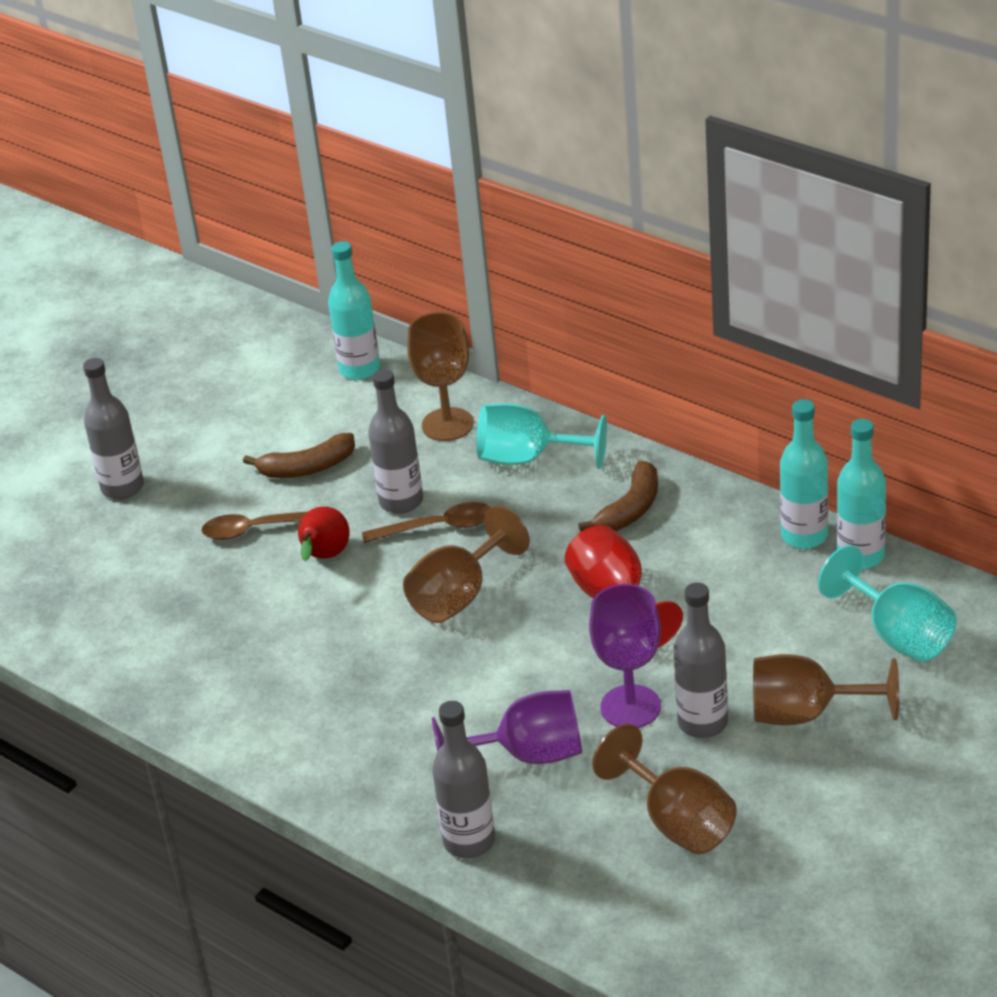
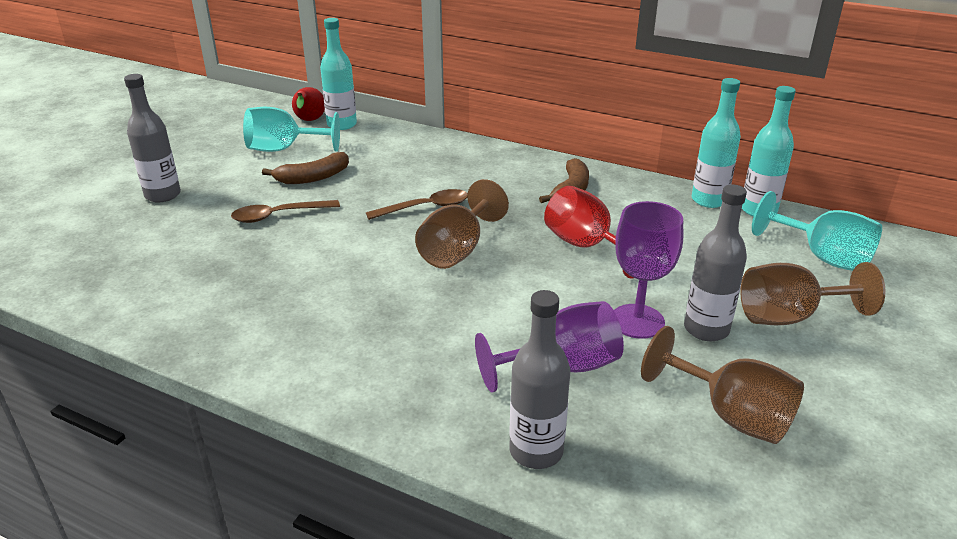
camera: 15 degrees left, 5 degrees down
(324, 557) = (337, 230): red pear -> red pear (309, 121)
(401, 501) = (391, 194): grey bottle -> none
(447, 424) = (414, 150): brown goblet -> none
(528, 458) = (481, 166): turquoise goblet -> turquoise goblet (284, 149)

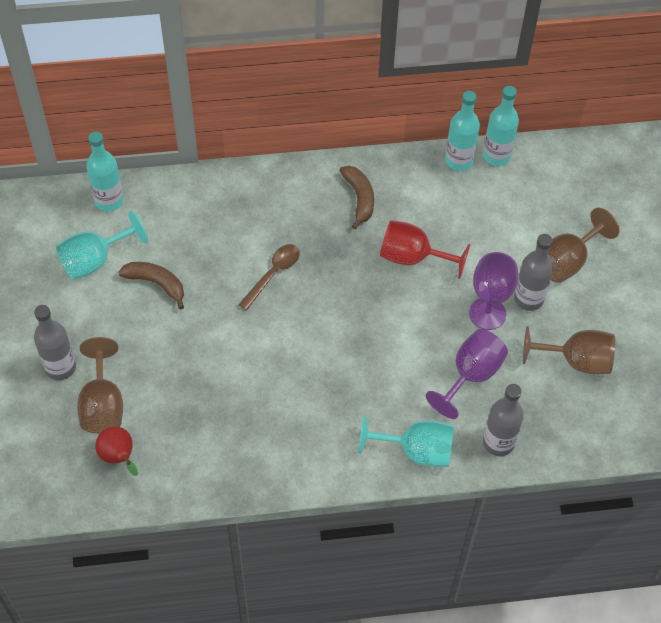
camera: 35 degrees left, 25 degrees up
(278, 215) = (175, 341): brown spoon -> none
(309, 121) = (75, 209): red pear -> red pear (119, 457)
(313, 178) = (156, 284): brown banana -> brown banana turned 90 degrees counterclockwise
(457, 250) = (333, 308): brown goblet -> brown goblet (102, 404)
(822, 257) = (559, 190): turquoise goblet -> turquoise goblet (416, 451)

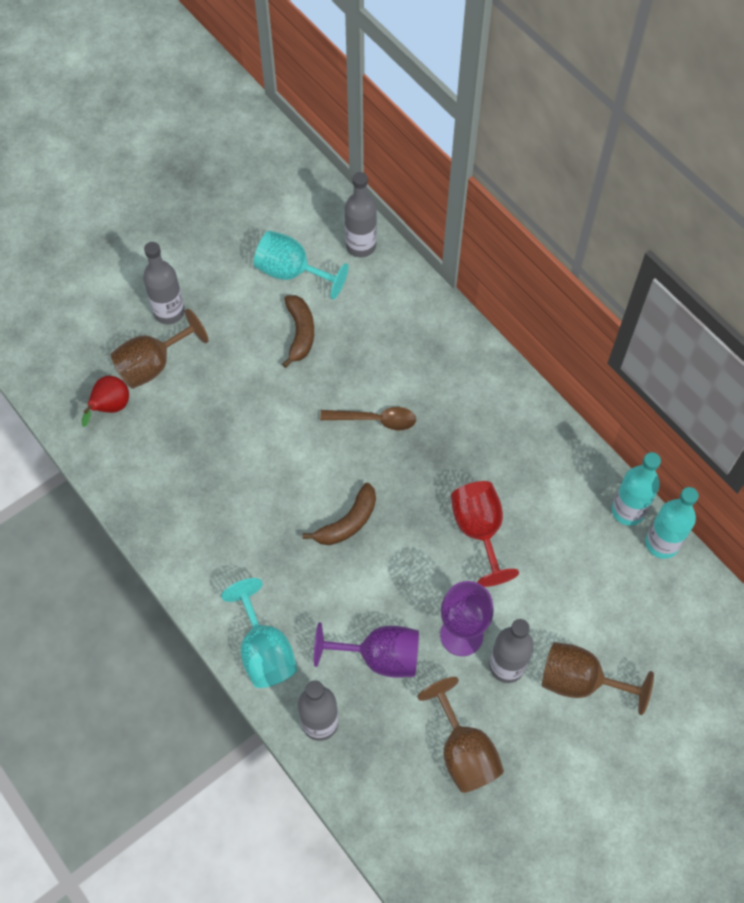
camera: 60 degrees right, 5 degrees up
(109, 200) = (361, 246): turquoise bottle -> grey bottle
(359, 198) = (513, 445): brown banana -> brown banana (348, 522)

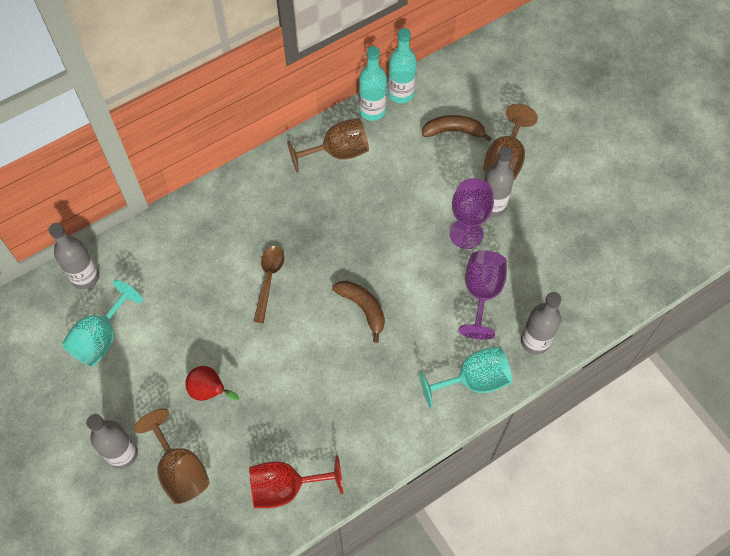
camera: 85 degrees left, 0 degrees up
(110, 407) = (221, 512): red pear -> red pear (210, 391)
(300, 333) = (169, 335): brown banana -> brown banana (453, 131)
(463, 751) = (557, 242): brown goblet -> brown goblet (337, 153)
(479, 531) = (380, 212): red goblet -> red goblet (286, 487)

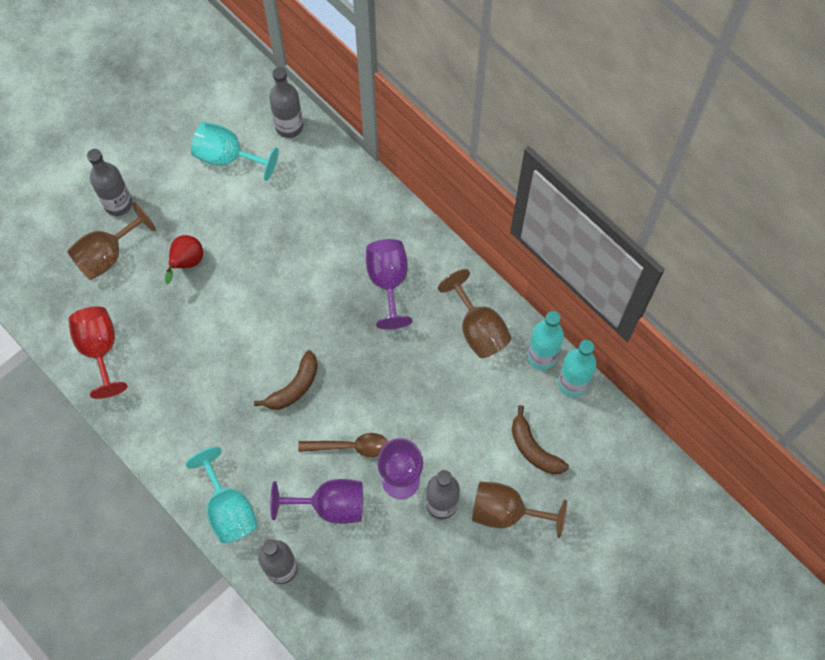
camera: 80 degrees right, 5 degrees up
(269, 279) = (312, 291): brown spoon -> brown spoon (350, 446)
(275, 215) = (388, 282): none -> purple goblet
(453, 131) = (533, 449): brown banana -> brown banana turned 150 degrees clockwise

